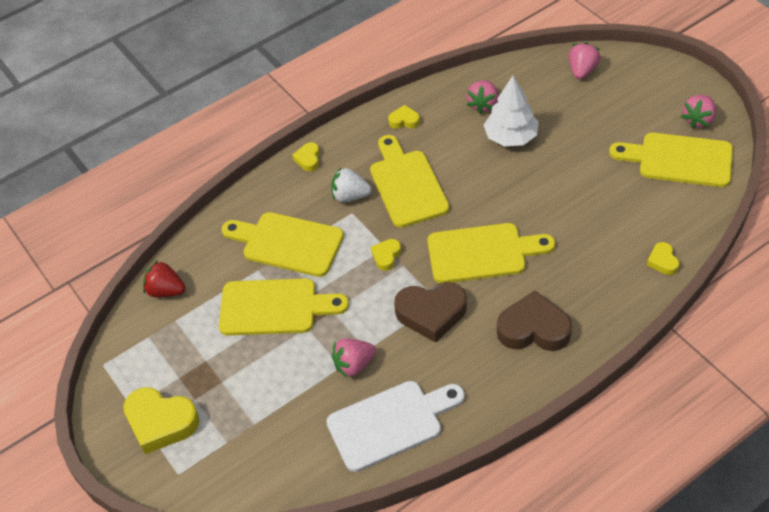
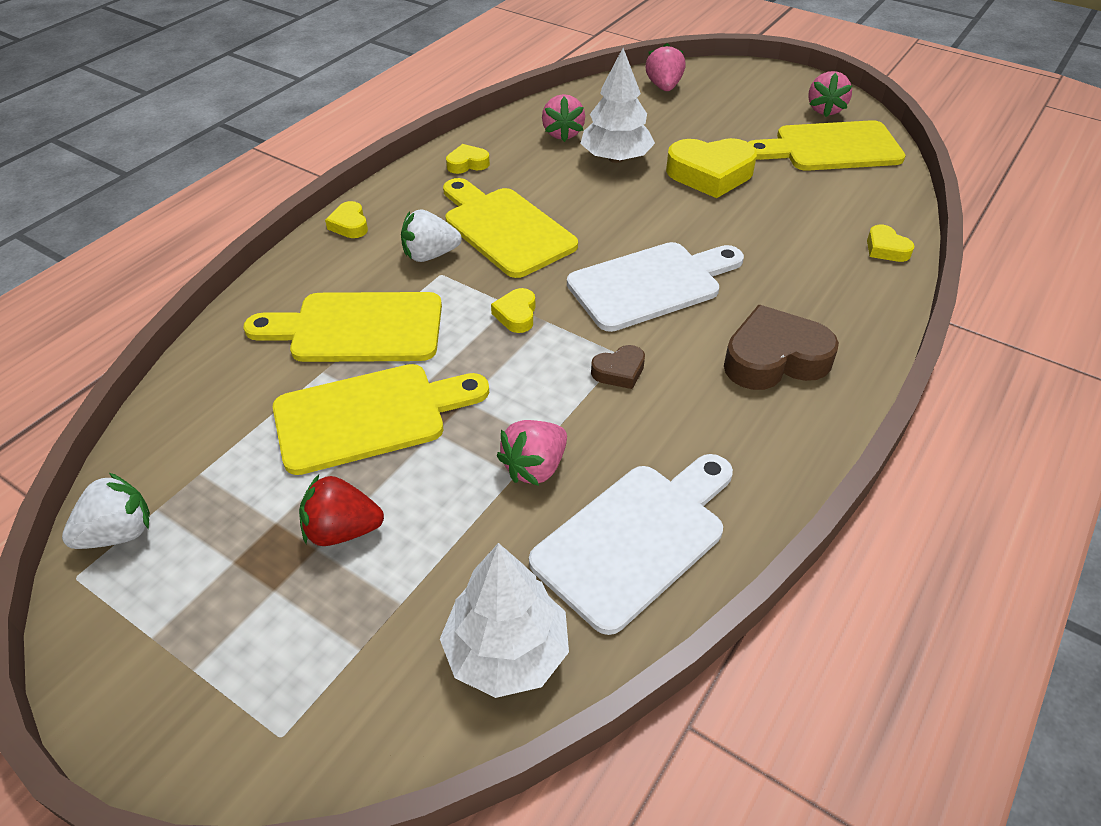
camera: 25 degrees left, 5 degrees down
(127, 345) = (119, 533): none -> white strawberry
(161, 422) = (219, 649): yellow heart -> yellow heart (710, 174)
(166, 291) = (171, 433): red strawberry -> red strawberry (342, 530)
(297, 465) = (507, 652): none -> white tree
(431, 313) = (619, 371): brown heart -> brown heart, size x0.50
(482, 253) = (651, 285): yellow cutting board -> white cutting board

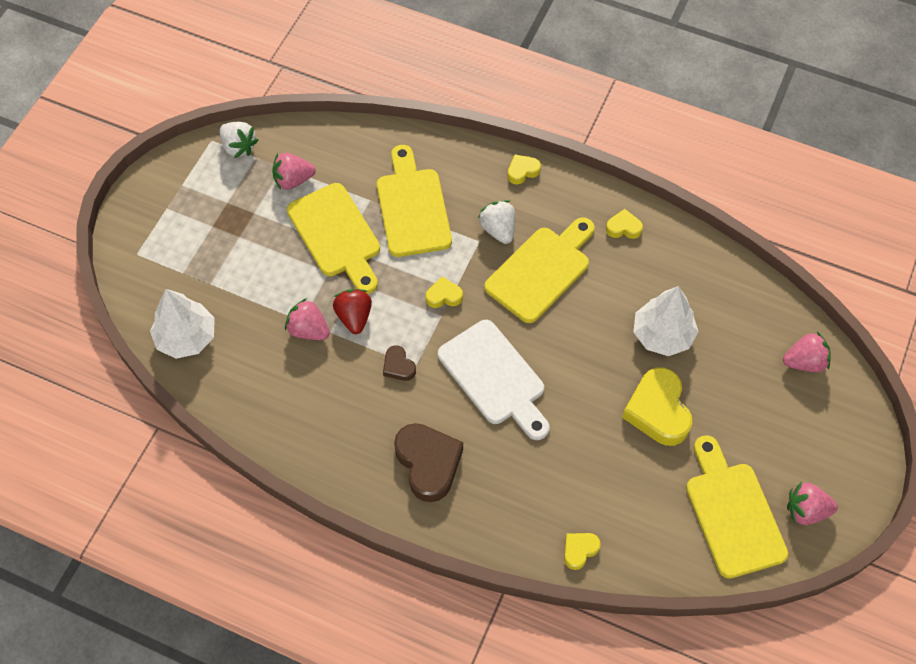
camera: 80 degrees right, 15 degrees up
(342, 530) = (252, 245): red strawberry -> red strawberry (354, 317)
(467, 164) = (623, 228): yellow heart -> yellow heart turned 60 degrees counterclockwise
(562, 133) = (691, 289): pink strawberry -> pink strawberry (293, 180)
(636, 539) = (262, 390): white cutting board -> none

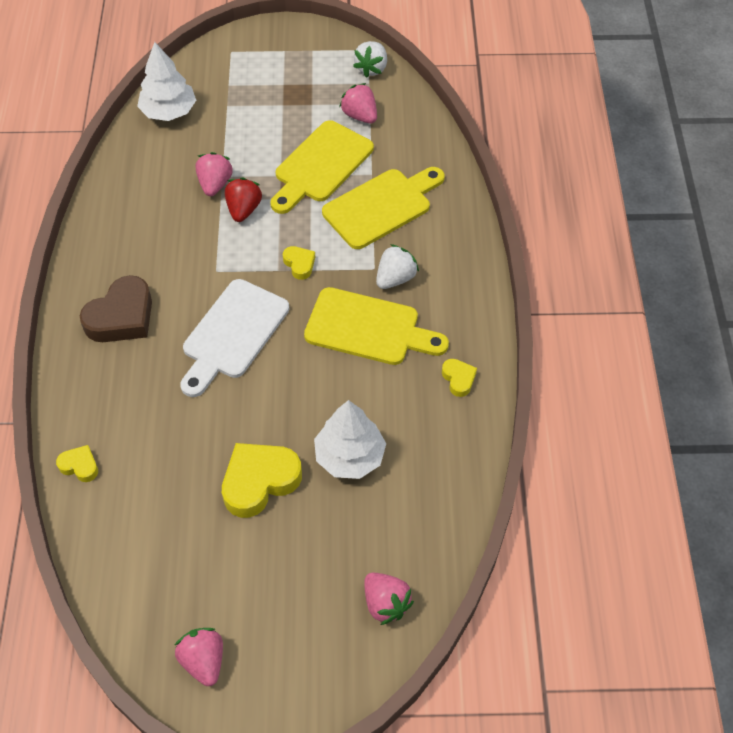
camera: 65 degrees right, 5 degrees down
(354, 317) = (243, 209): red strawberry -> red strawberry turned 45 degrees counterclockwise
(398, 366) = (209, 259): brown heart -> none
(522, 171) = (474, 273): yellow heart -> none
(733, 513) = (172, 589): yellow cutting board -> none

